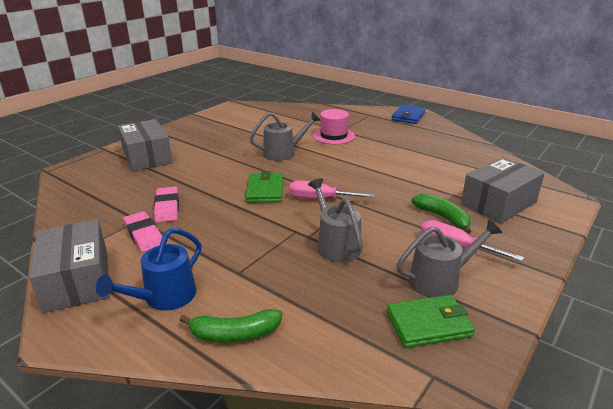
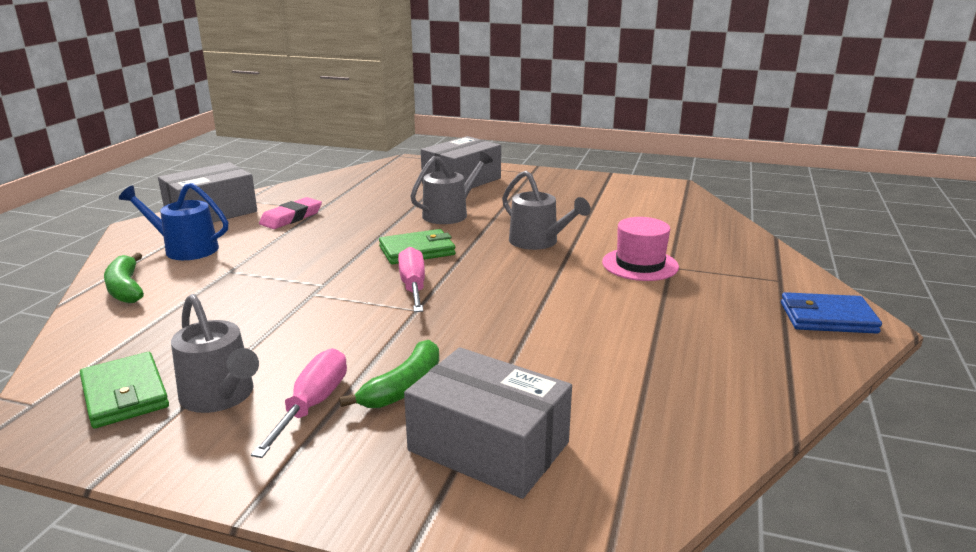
camera: 70 degrees right, 5 degrees down
(167, 207) = (350, 214): pink eraser -> none
(336, 244) = (297, 313): grey watering can -> grey watering can (450, 214)

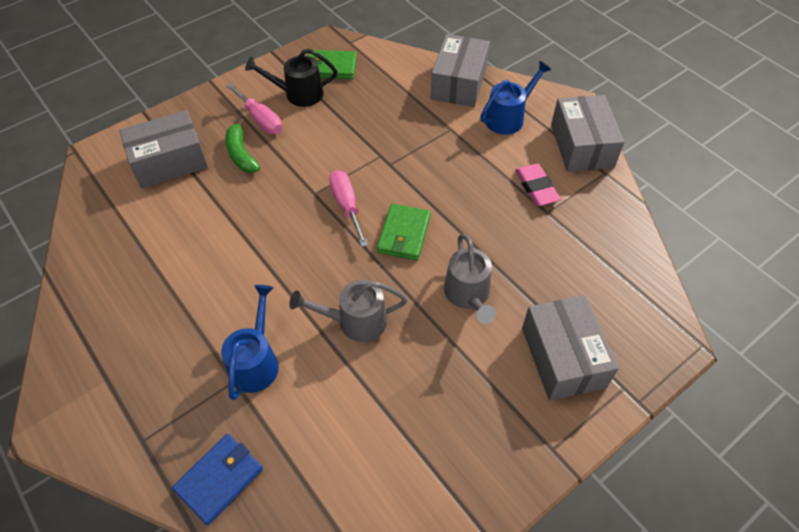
camera: 125 degrees right, 30 degrees up
(126, 288) = (458, 83): green banana -> grey box
(221, 396) = (298, 94): grey watering can -> black watering can
(413, 286) = (347, 206): pink screwdriver -> pink screwdriver turned 135 degrees counterclockwise
(640, 264) = (256, 361): pink hat -> blue watering can
(827, 318) = (79, 411): blue wallet -> blue wallet (219, 479)

